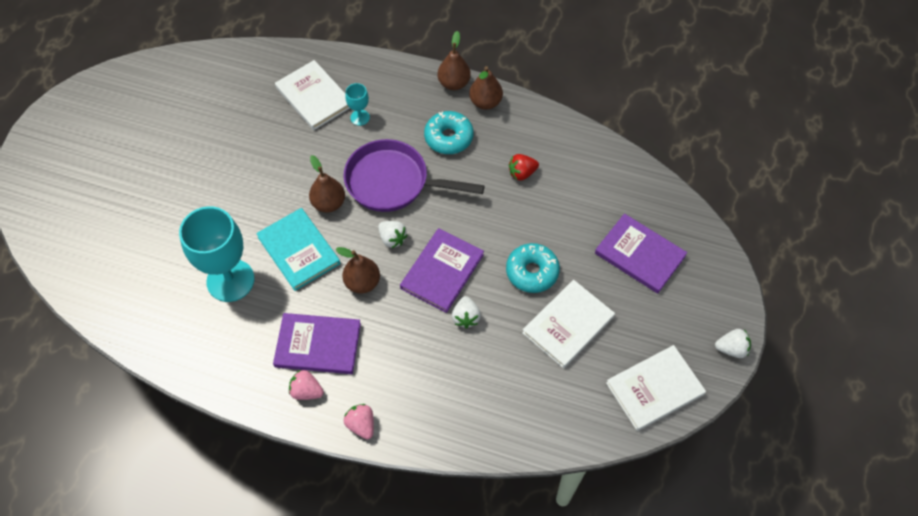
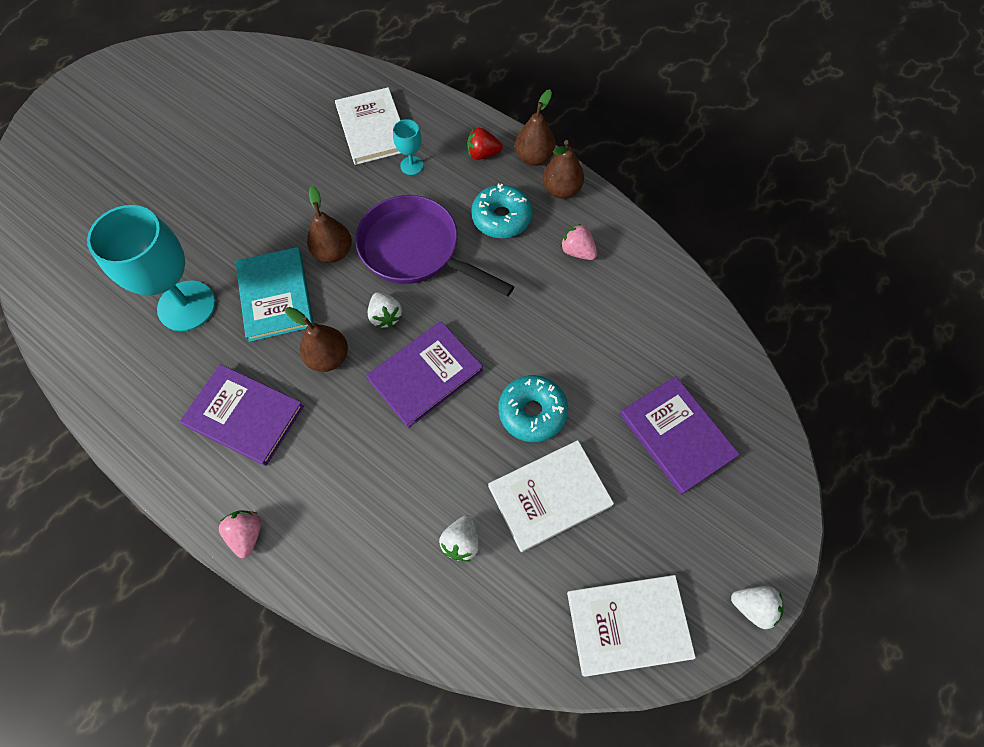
camera: 20 degrees right, 5 degrees up
(306, 391) = (205, 468): pink strawberry -> pink strawberry (577, 251)
(466, 317) = (428, 442): white strawberry -> white strawberry (461, 542)
(522, 173) = (570, 286): red strawberry -> red strawberry (483, 154)

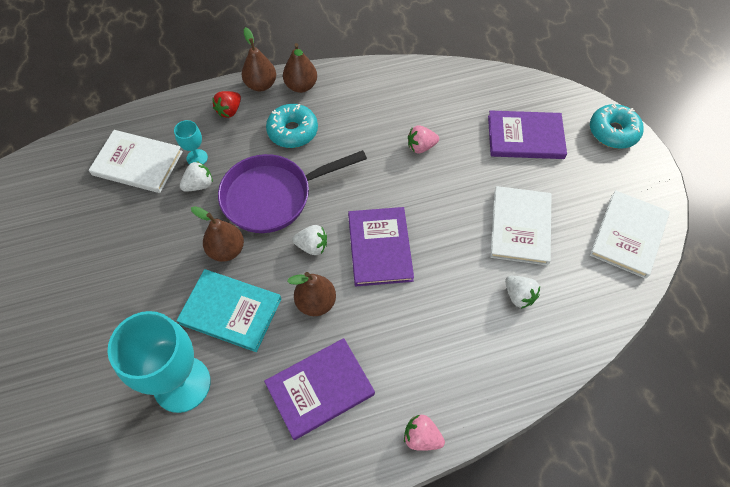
camera: 55 degrees left, 5 degrees down
(532, 412) = (455, 201): turquoise donut -> turquoise donut (613, 132)
(577, 251) = (357, 106): pink strawberry -> pink strawberry (421, 147)
(752, 606) = (652, 168): white strawberry -> white strawberry (199, 185)

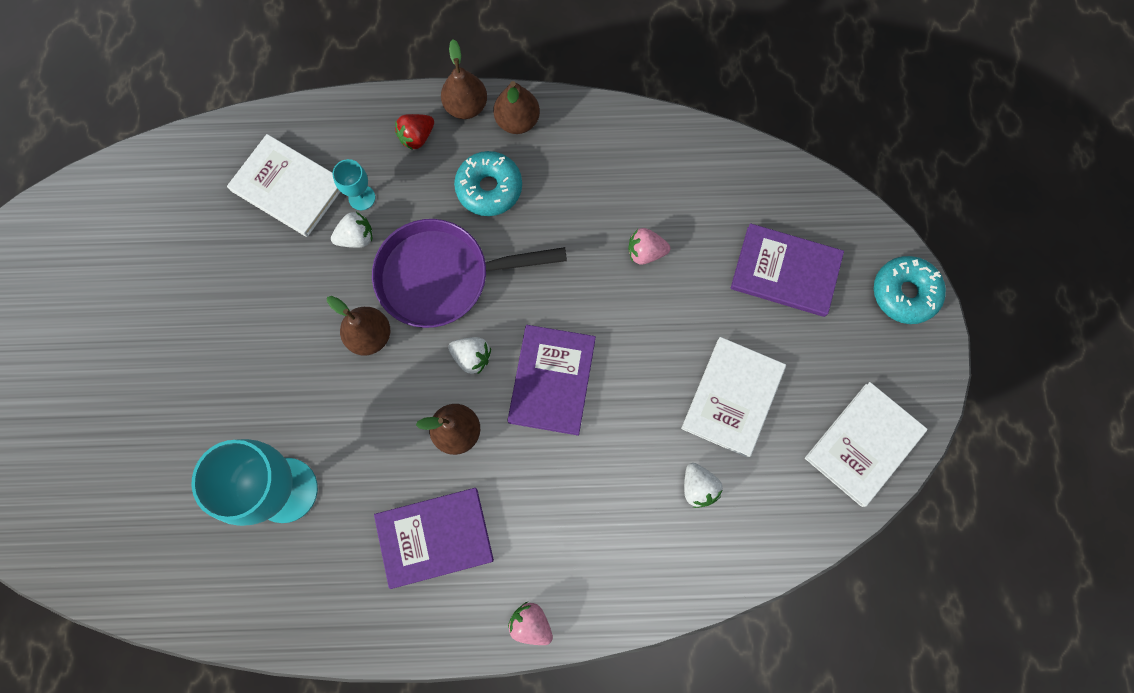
camera: 15 degrees right, 15 degrees up
(230, 311) = (357, 416): turquoise book -> none

